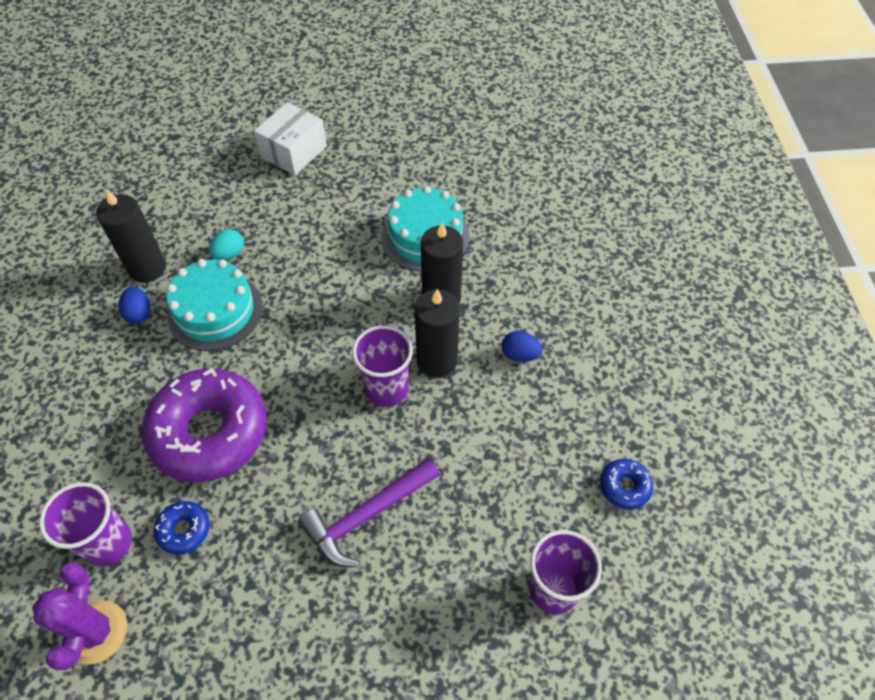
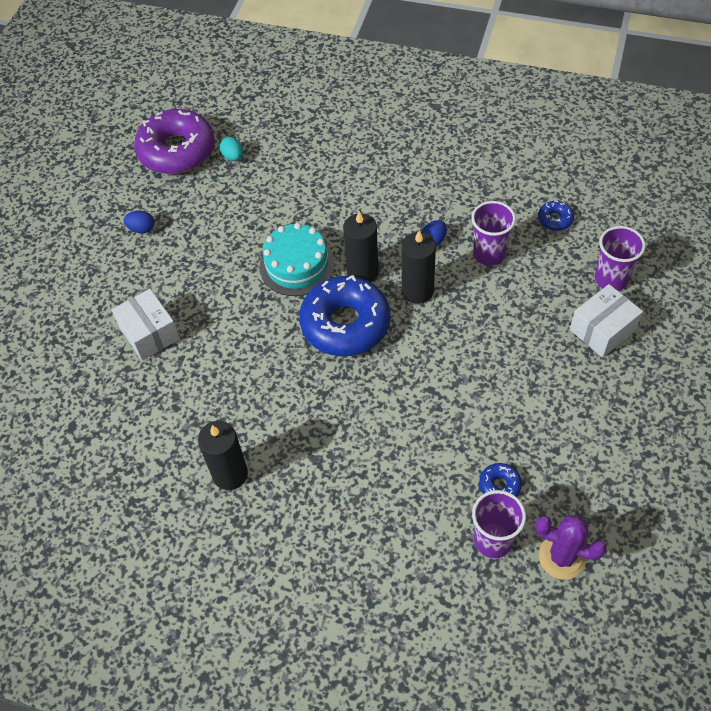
camera: 65 degrees left, 0 degrees up
(139, 313) = (279, 488): blue egg -> blue egg (142, 229)
(209, 432) = (421, 453): purple donut -> purple donut (177, 151)
(215, 311) = (303, 429): turquoise cake -> none
(229, 254) = (246, 407): turquoise egg -> turquoise egg (233, 156)
(363, 305) = (345, 324): none -> blue donut
(367, 516) = (527, 366): purple hammer -> none
(386, 389) = (429, 328): purple cup -> purple cup (489, 254)
(460, 598) = (602, 330): none -> white box

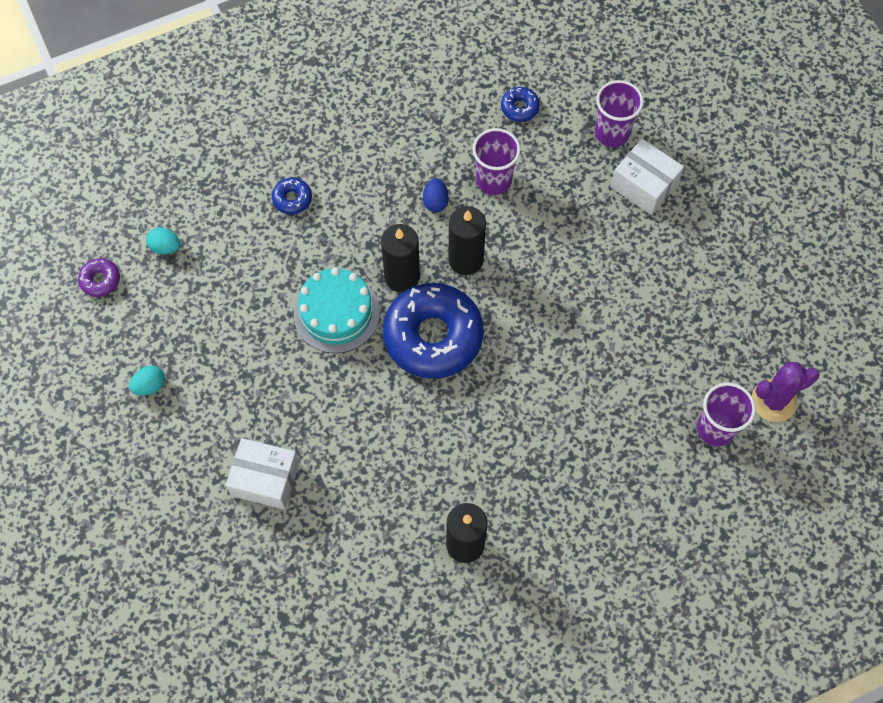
camera: 45 degrees left, 10 degrees up
(142, 229) = (150, 385): blue egg -> turquoise egg
(177, 151) = (100, 280): purple donut -> purple donut, size x0.42
(499, 485) = (682, 380): blue donut -> blue donut (292, 199)
(602, 330) = (644, 185): white box -> white box turned 60 degrees counterclockwise

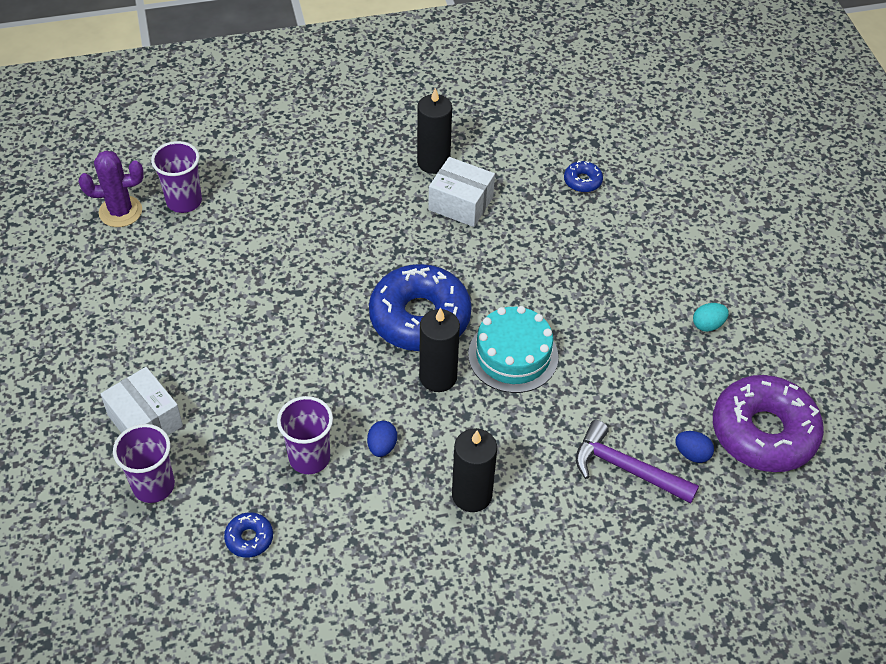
camera: 170 degrees left, 15 degrees down
(100, 280) = (763, 432): purple donut -> purple donut, size x2.39
(165, 247) = (692, 454): turquoise egg -> blue egg
(222, 222) = (626, 468): none -> purple hammer
(265, 479) = (600, 234): white box -> white box (460, 203)
(292, 199) = (544, 480): blue donut -> blue donut (582, 181)
(465, 260) = (366, 381): black candle -> black candle (472, 495)

